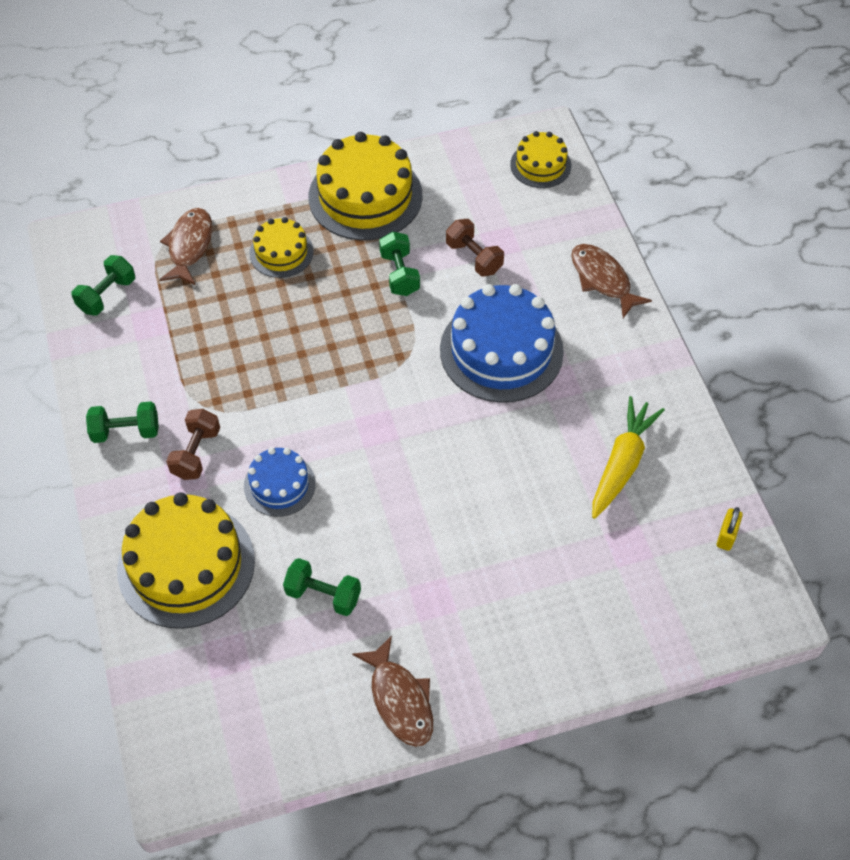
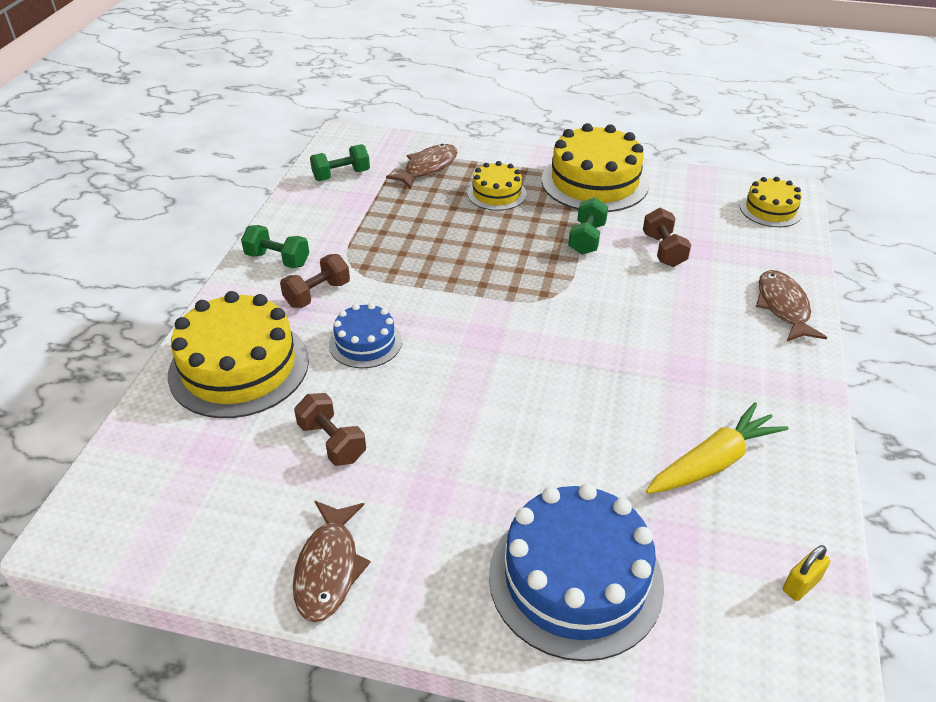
camera: 30 degrees right, 15 degrees down
(323, 595) = (332, 442): green dumbbell -> brown dumbbell
(501, 350) = (644, 323): blue cake -> blue cake (575, 578)

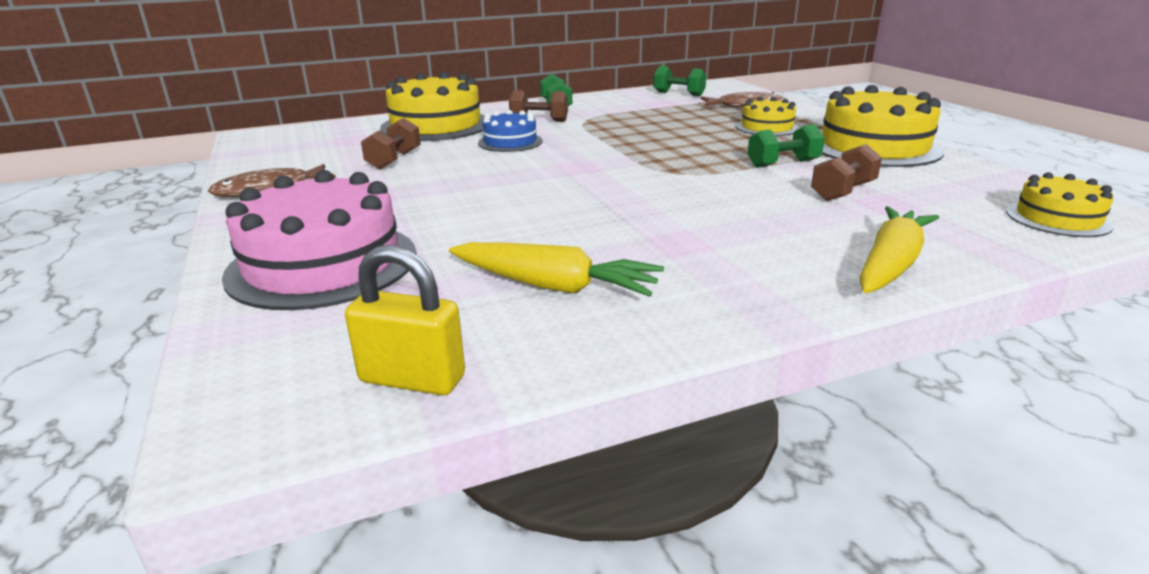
camera: 55 degrees right, 15 degrees down
(575, 578) = (323, 264): blue cake -> pink cake
(783, 307) = (890, 264): brown fish -> yellow carrot
(801, 585) = (412, 379): yellow padlock -> yellow padlock, size x1.67

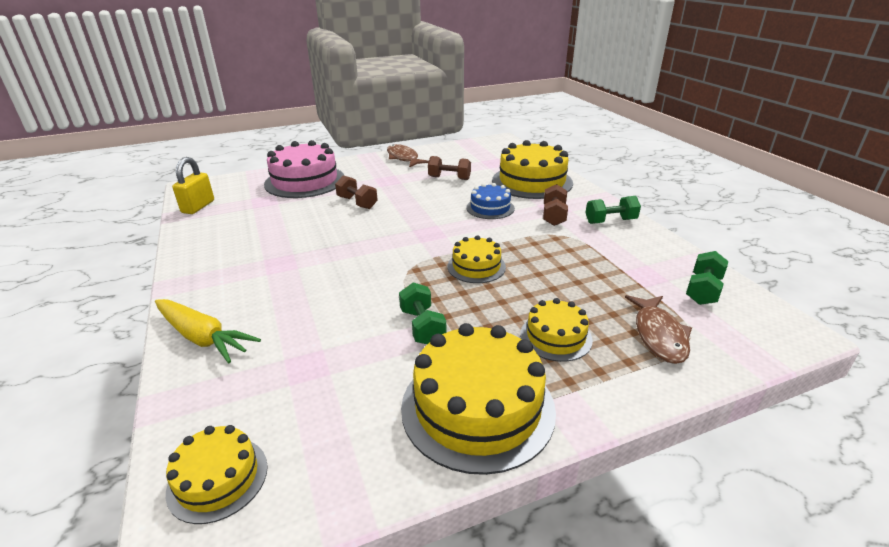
camera: 90 degrees right, 5 degrees up
(554, 286) = (250, 229): yellow carrot -> none
(659, 147) = (476, 266): none -> yellow cake
(843, 192) = (340, 347): brown dumbbell -> brown dumbbell (357, 203)

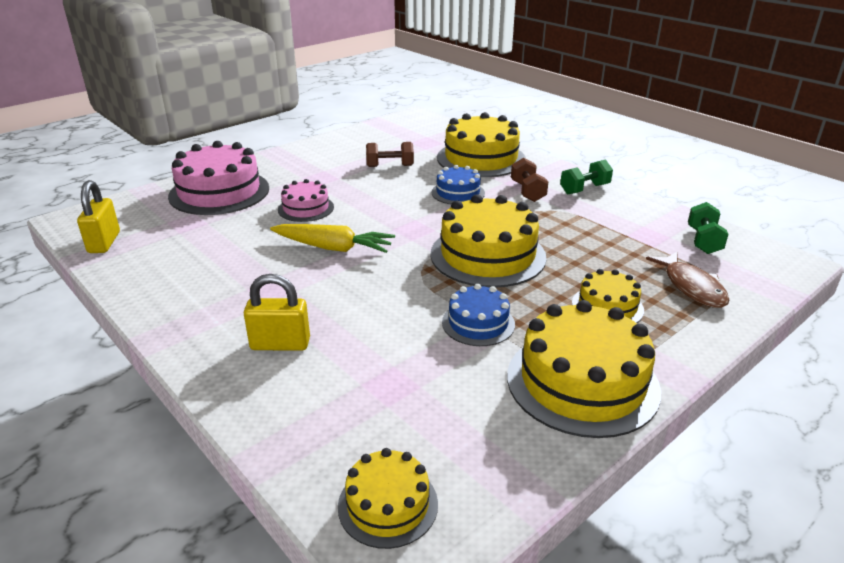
camera: 20 degrees left, 0 degrees up
(202, 337) = (249, 383): yellow carrot -> yellow carrot (333, 248)
(251, 310) = (280, 344): none -> yellow padlock
(357, 203) = (306, 208): brown dumbbell -> pink cake
(403, 158) = (319, 149): brown fish -> none
(422, 327) = (478, 323): green dumbbell -> blue cake
(476, 266) = (488, 255): yellow cake -> yellow cake, size x1.84

